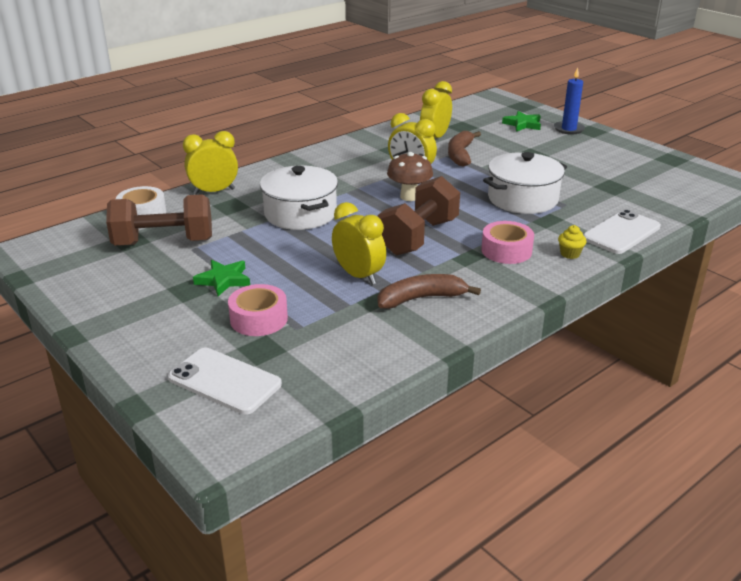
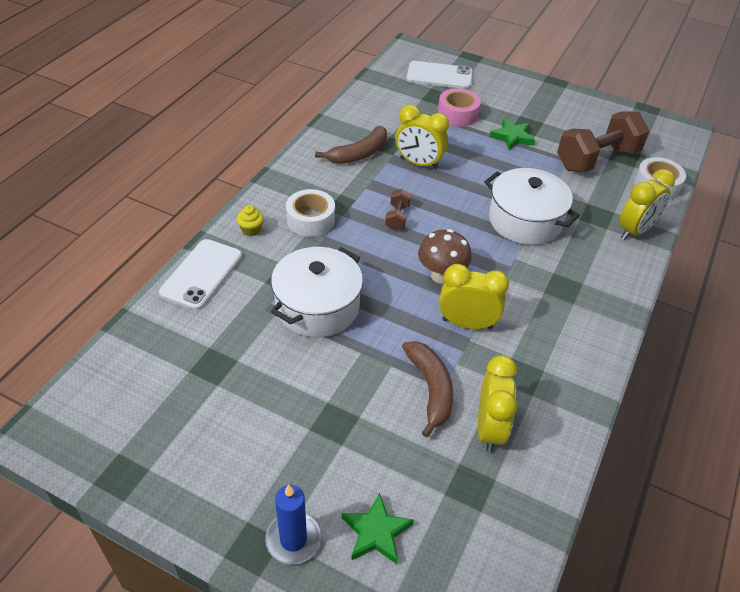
camera: 155 degrees right, 15 degrees up
(418, 237) = (397, 217): brown dumbbell -> brown dumbbell, size x0.45
(506, 250) = (310, 220): pink tape -> white tape

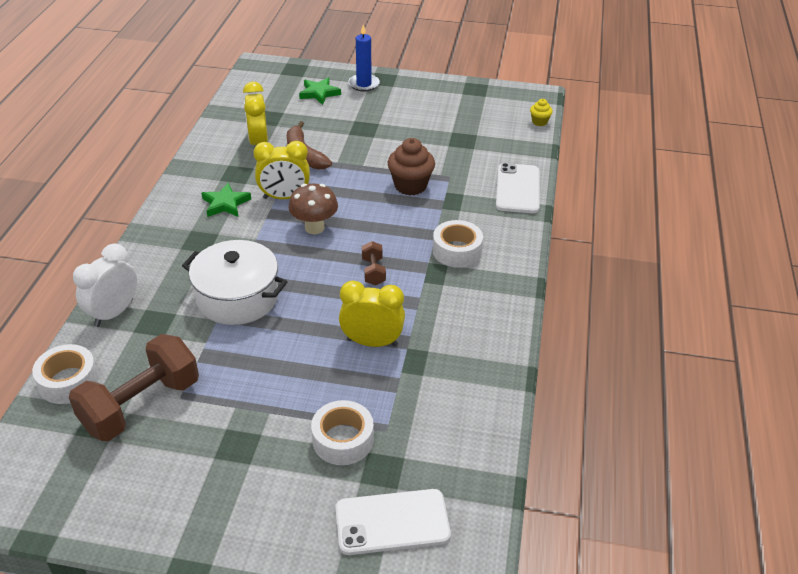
camera: 165 degrees right, 5 degrees down
(251, 230) = (505, 230): yellow cupcake -> yellow cupcake (539, 122)
(317, 306) = (410, 186): white pot -> brown cupcake
(359, 154) = (448, 338): brown banana -> none
(457, 114) = (343, 440): pink tape -> white tape
(512, 137) = (259, 416): green star -> green star (225, 203)
(635, 231) = (114, 313): yellow clock -> white clock

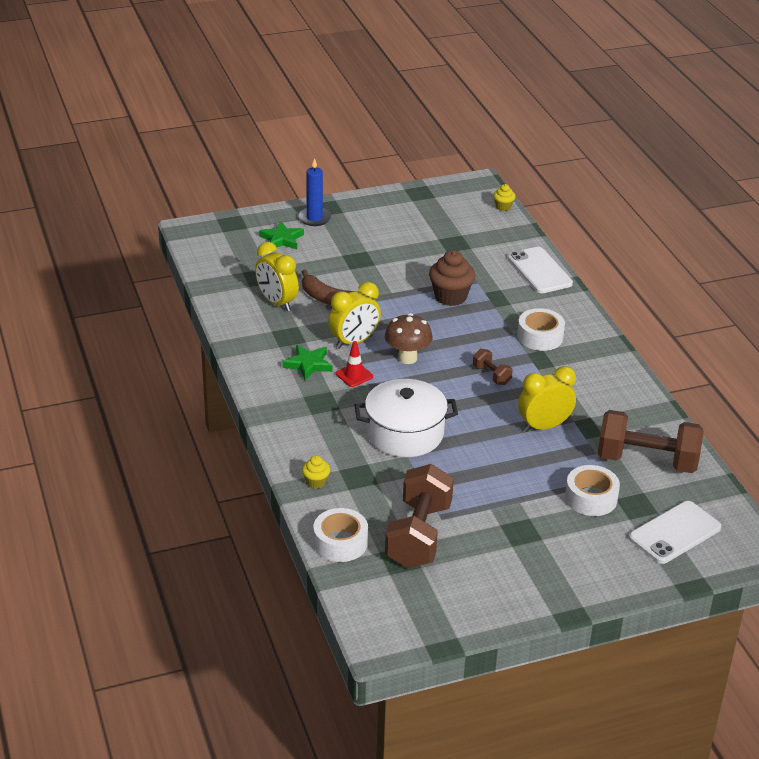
camera: 30 degrees left, 5 degrees down
(114, 313) = (316, 482): white clock -> yellow cupcake
(252, 227) = (354, 375): none -> red traffic cone
(441, 423) = (647, 461): none -> brown dumbbell

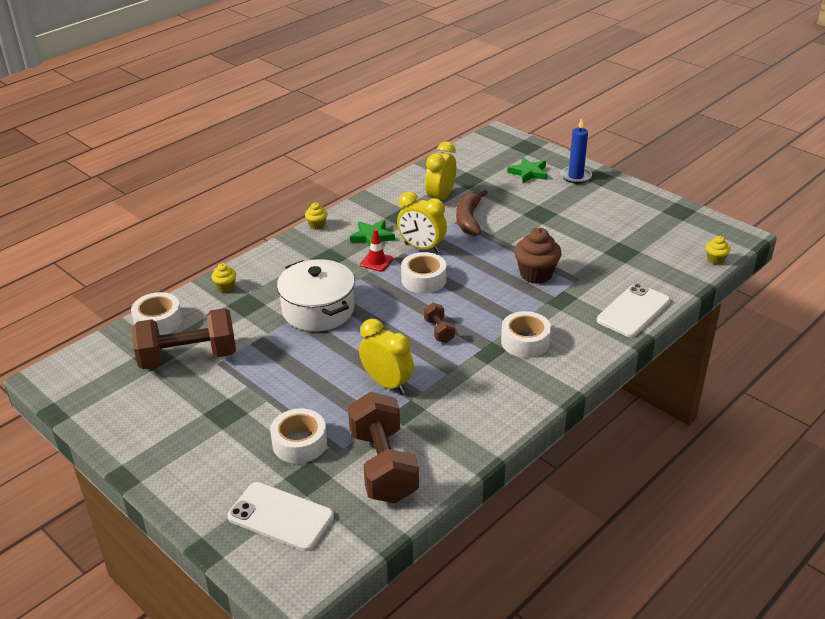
camera: 65 degrees right, 0 degrees up
(254, 392) = (317, 225): none -> yellow cupcake
(407, 358) = (423, 280): brown mushroom -> white tape
(491, 375) = (439, 331): brown dumbbell -> brown dumbbell turned 45 degrees counterclockwise

